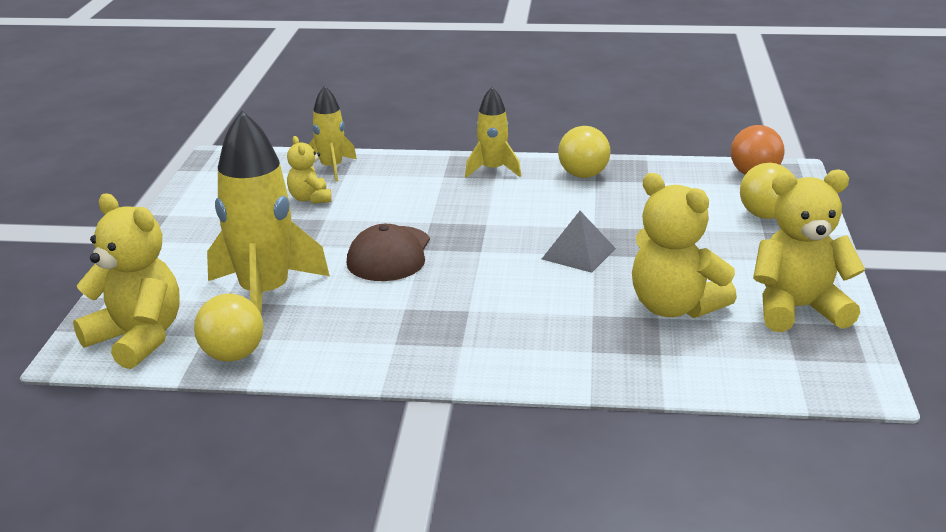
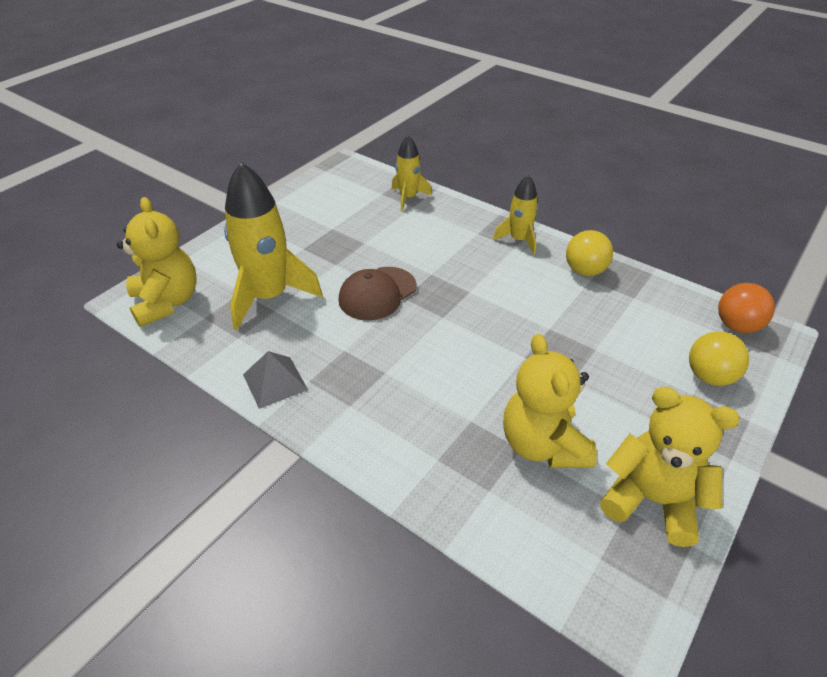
camera: 30 degrees right, 15 degrees up
(233, 355) = (204, 343): yellow ball -> none
(310, 198) = (371, 221): yellow teddy bear -> none
(578, 253) = (513, 351): grey pyramid -> grey pyramid (275, 382)

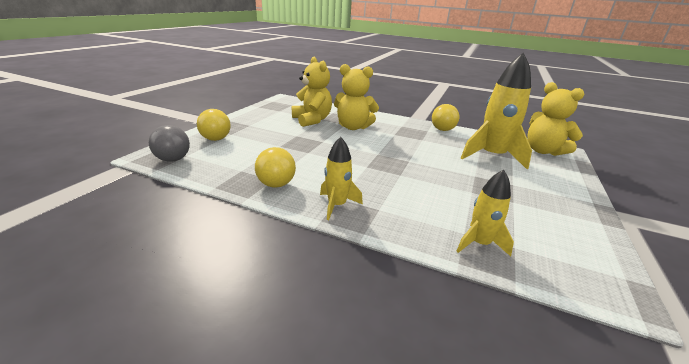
camera: 165 degrees right, 15 degrees down
(275, 382) = (442, 130): grey pyramid -> yellow ball
(377, 293) = (428, 161): brown cap -> none
(651, 500) = (269, 112): yellow teddy bear -> yellow teddy bear (353, 127)
(737, 326) = (173, 159): orange ball -> grey ball

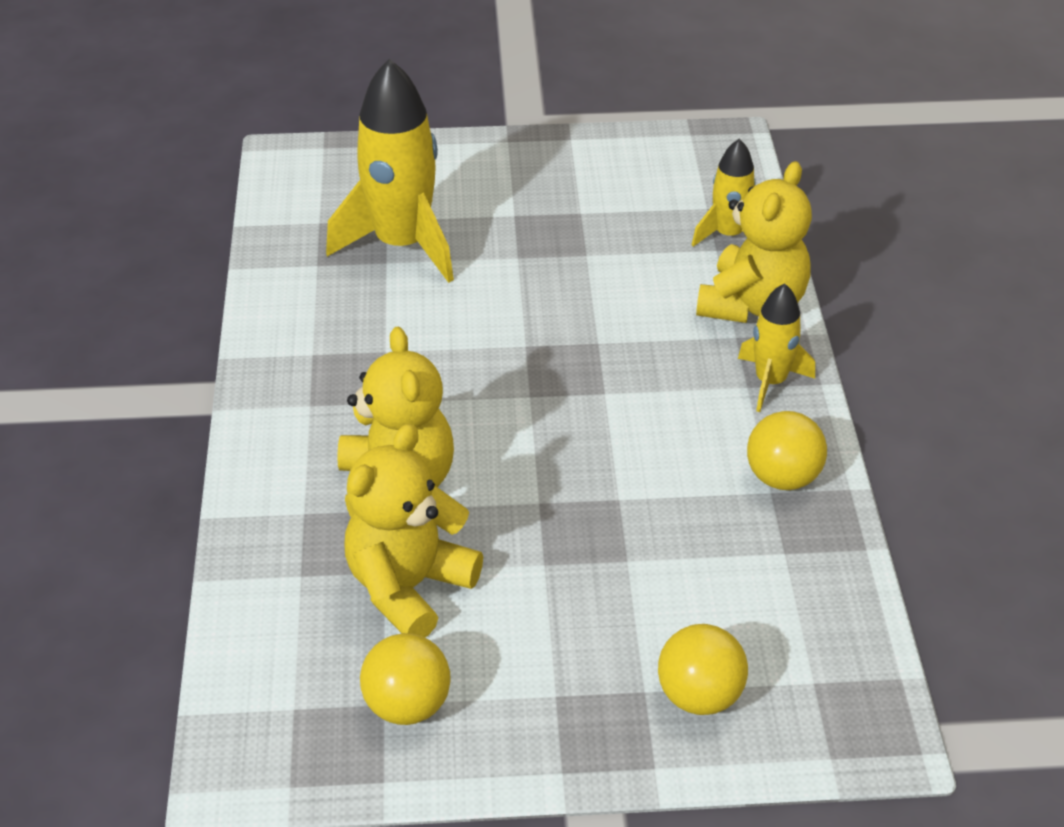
camera: 115 degrees left, 15 degrees up
(173, 159) = (849, 687): grey ball -> none
(442, 130) = (285, 331): yellow ball -> yellow ball (407, 705)
(543, 151) = (310, 182): yellow teddy bear -> yellow teddy bear (752, 304)

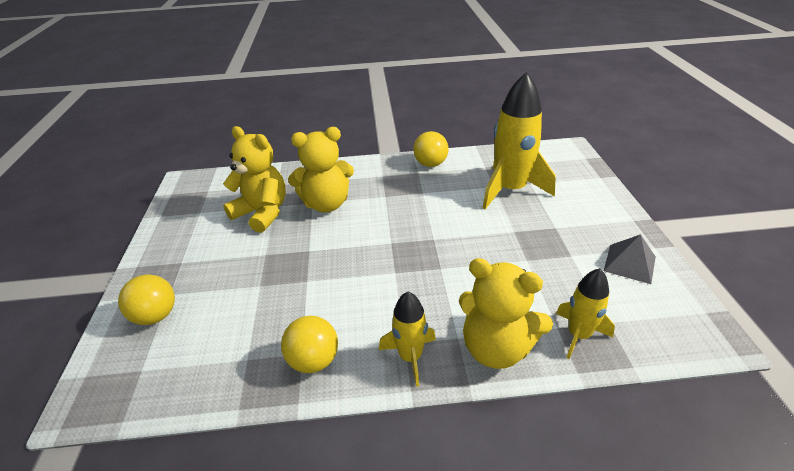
camera: 90 degrees right, 5 degrees down
(407, 705) = (196, 218): yellow ball -> yellow ball (430, 164)
(602, 167) = (629, 263): none -> grey pyramid

